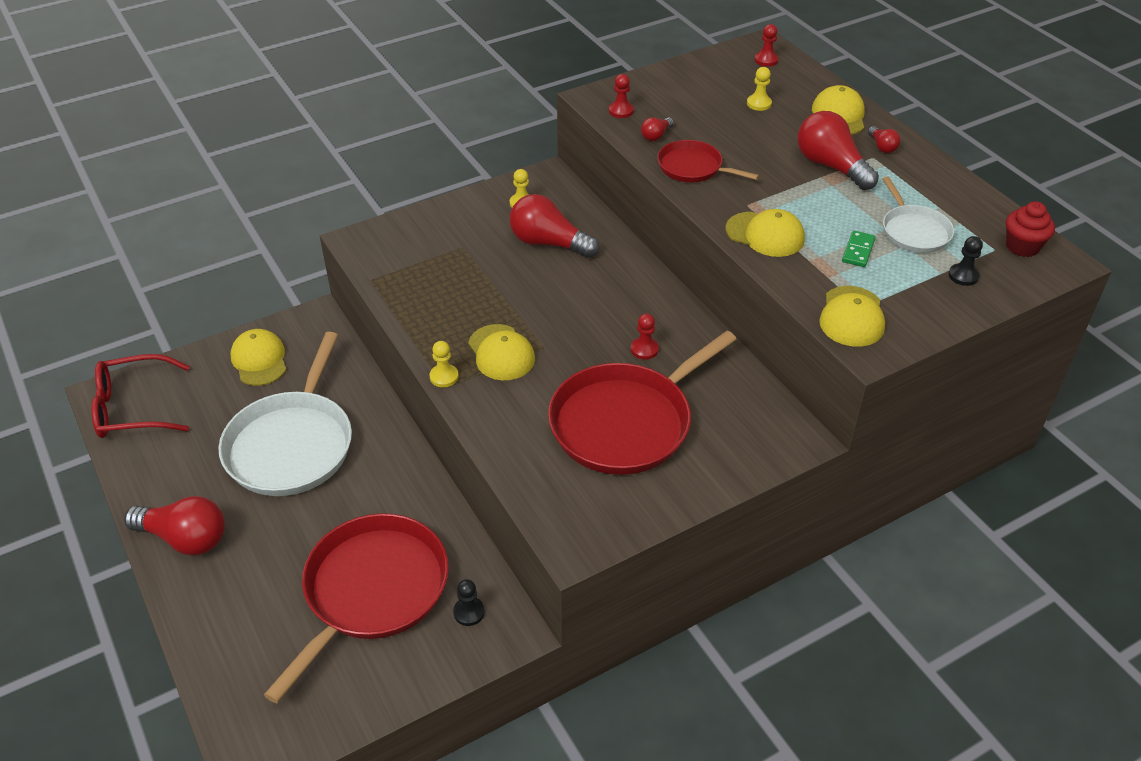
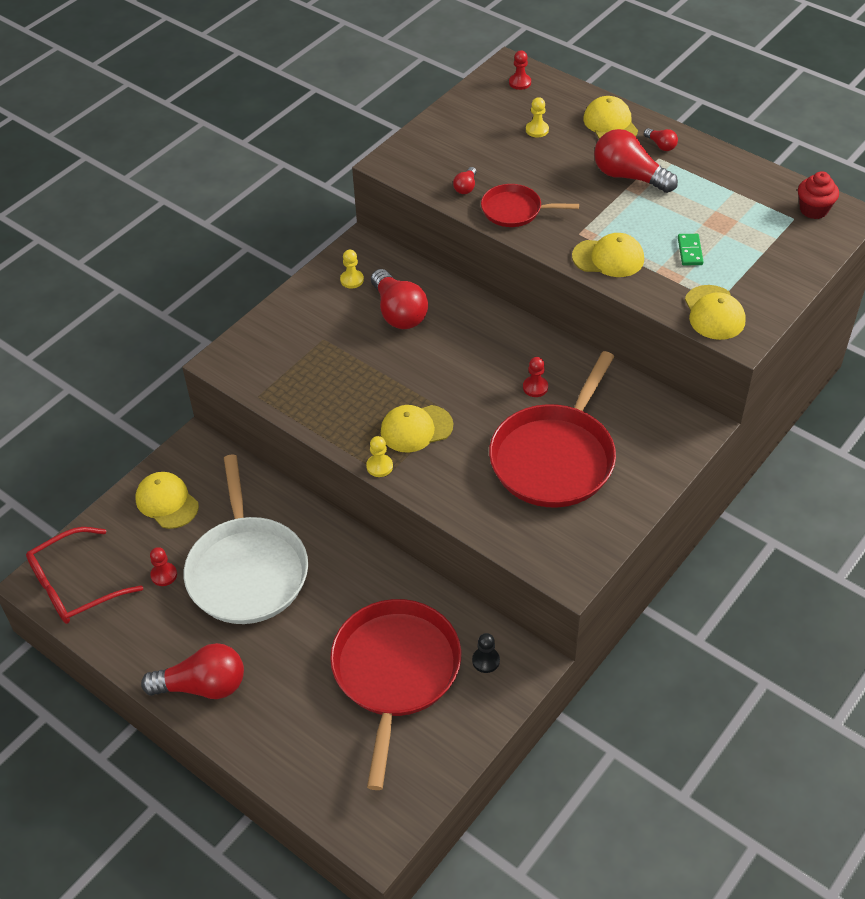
camera: 20 degrees left, 5 degrees up
(501, 353) = (416, 429): yellow cap -> yellow cap turned 120 degrees clockwise
(549, 243) = (398, 312): red light bulb -> red light bulb turned 120 degrees counterclockwise
(621, 111) = (421, 170): red pawn -> red pawn (164, 575)
(913, 231) = (724, 220): white pan -> none
(963, 276) = (781, 250): black pawn -> none

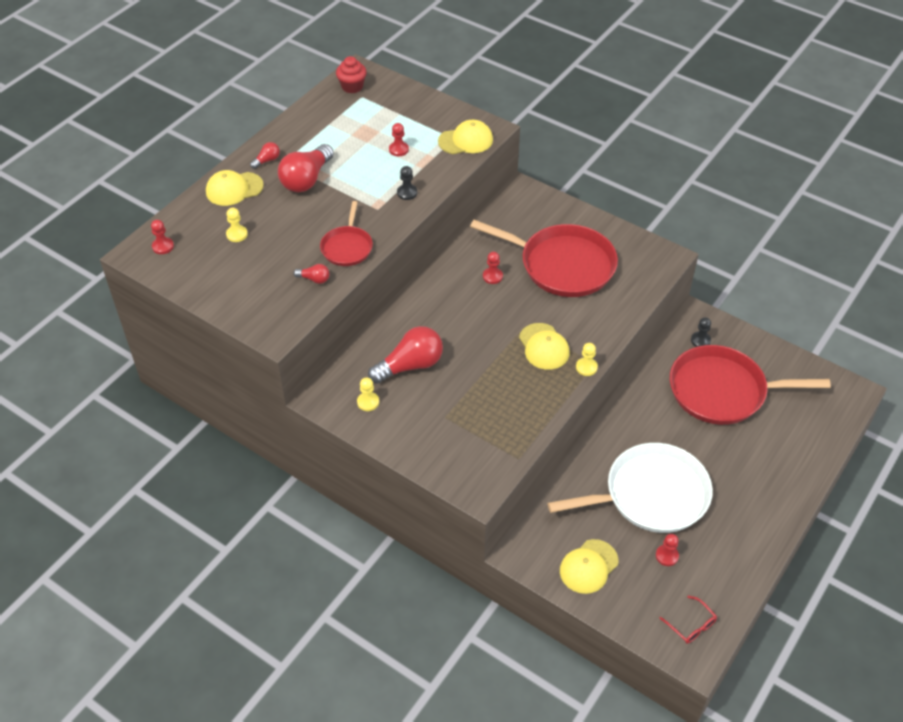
camera: 95 degrees left, 0 degrees up
(75, 586) = (691, 625): red glasses -> red glasses, size x0.51
(202, 686) = (764, 511): red light bulb -> none
(608, 258) = (407, 193): yellow cap -> black pawn
(690, 251) = (398, 149): green domino -> red pawn

